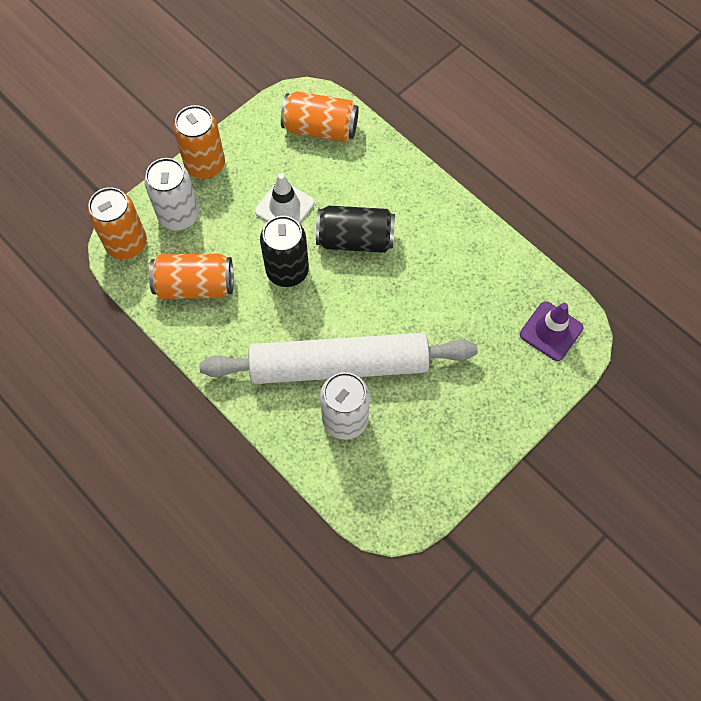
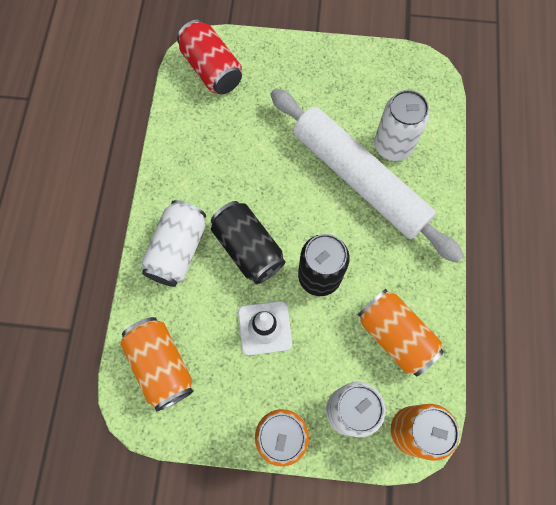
camera: 130 degrees left, 5 degrees up
(397, 193) = (177, 250): none -> white can
(551, 331) = (211, 69): purple traffic cone -> red can

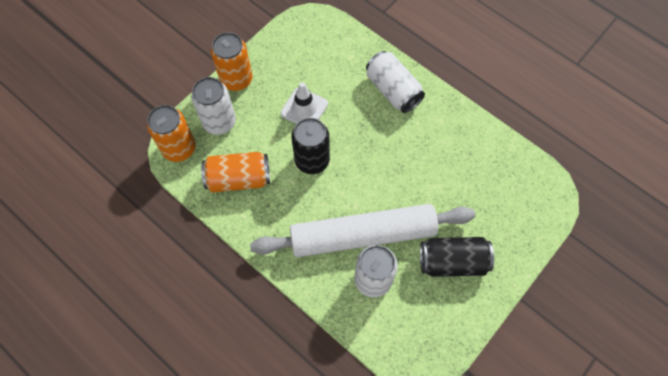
camera: 125 degrees right, 5 degrees down
(161, 365) = (325, 43): orange can -> none
(211, 69) = (529, 193): red can -> none
(248, 248) = (364, 131): black can -> black can (452, 262)

